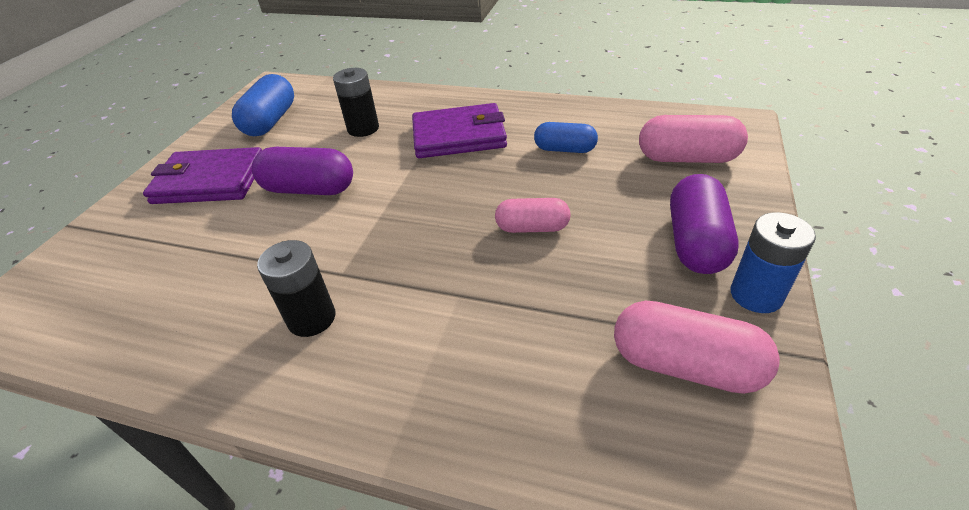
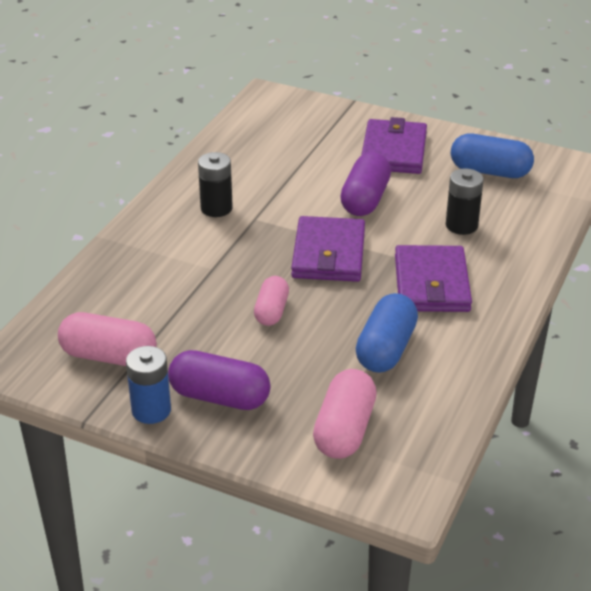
camera: 95 degrees right, 5 degrees down
(416, 201) = (329, 254): none -> purple wallet
(564, 149) = (386, 349): blue capsule -> blue capsule, size x1.53
(685, 365) = (109, 356): pink capsule -> pink capsule turned 75 degrees clockwise

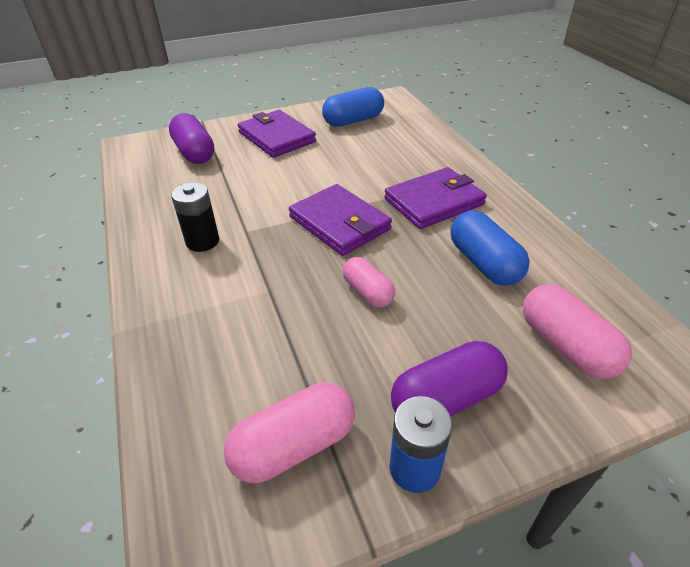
camera: 45 degrees left, 5 degrees up
(365, 199) = (306, 174): purple capsule -> purple capsule (194, 153)
(432, 283) = (434, 201): purple wallet -> purple wallet turned 75 degrees counterclockwise
(461, 225) = (390, 157): black battery -> none

